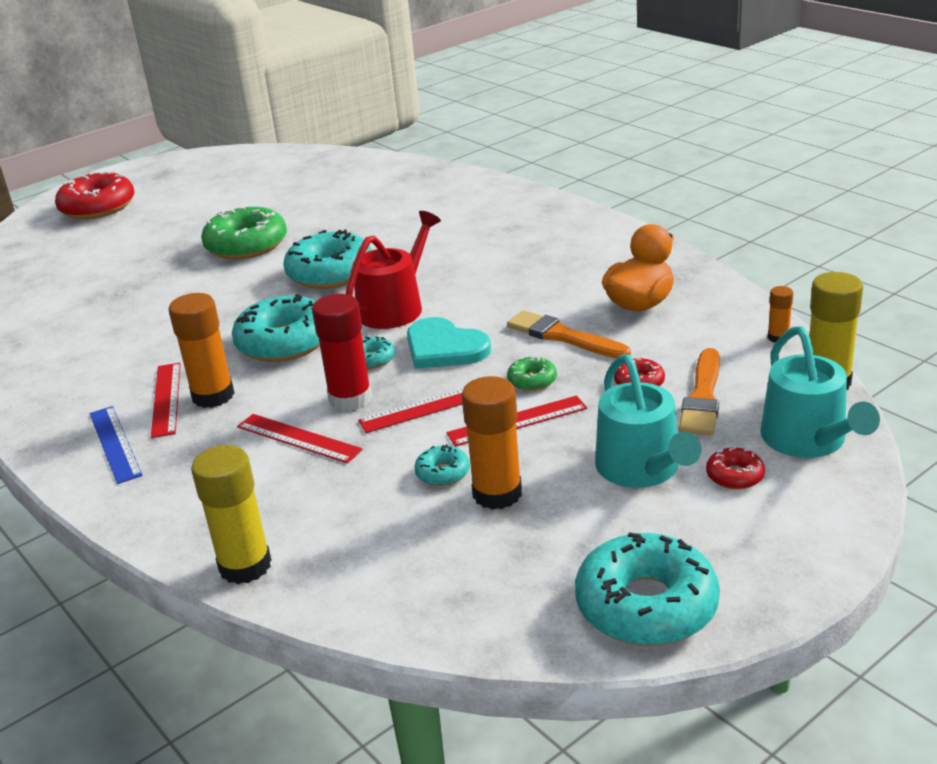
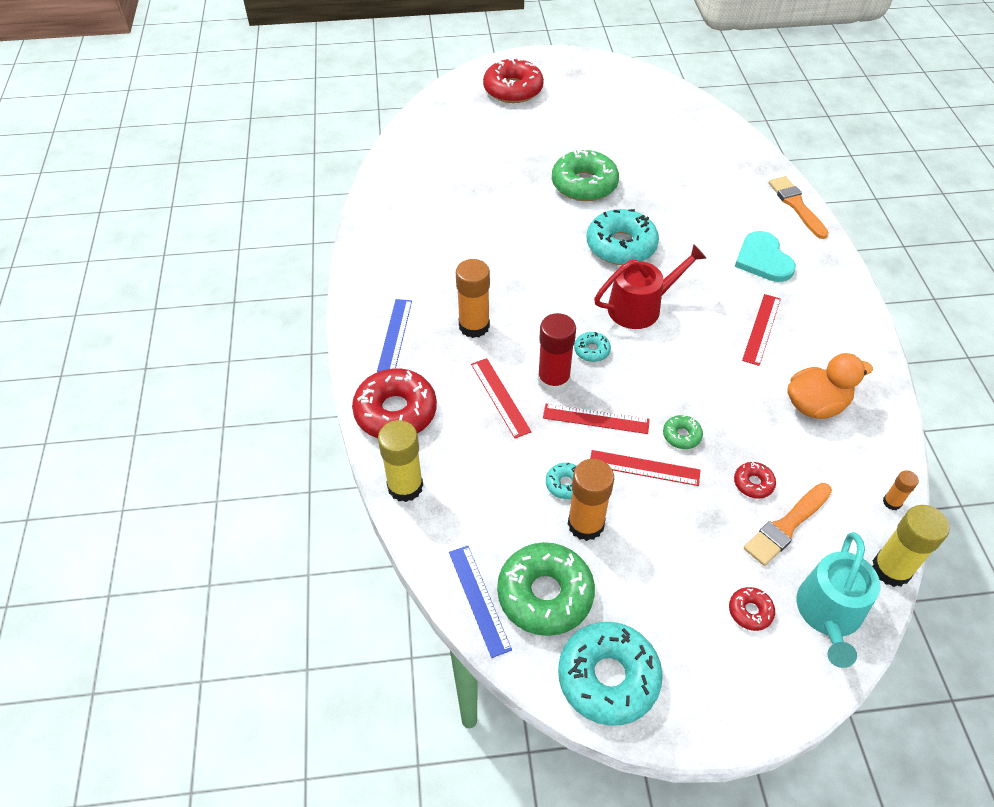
camera: 30 degrees right, 20 degrees up
(166, 399) = (446, 312): red ruler -> red ruler (761, 329)
(174, 507) = (395, 412): none -> red donut
(284, 342) = (547, 300): turquoise donut -> none
(432, 618) = (479, 599): none -> blue ruler
(444, 348) = (645, 368): turquoise heart -> turquoise heart (763, 259)
(507, 573) = (545, 594): none -> green donut
(563, 336) = (734, 405): orange brush -> orange brush (796, 205)
(642, 469) = (693, 564): turquoise watering can -> none

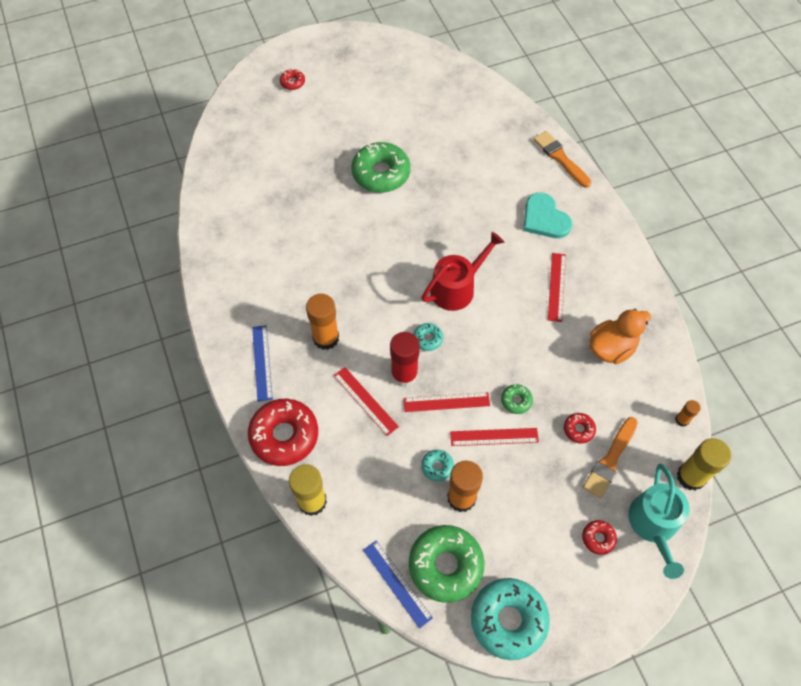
camera: 15 degrees left, 10 degrees up
(513, 90) = (292, 82): red donut -> red donut, size x0.46
(621, 246) = (427, 230): turquoise donut -> none

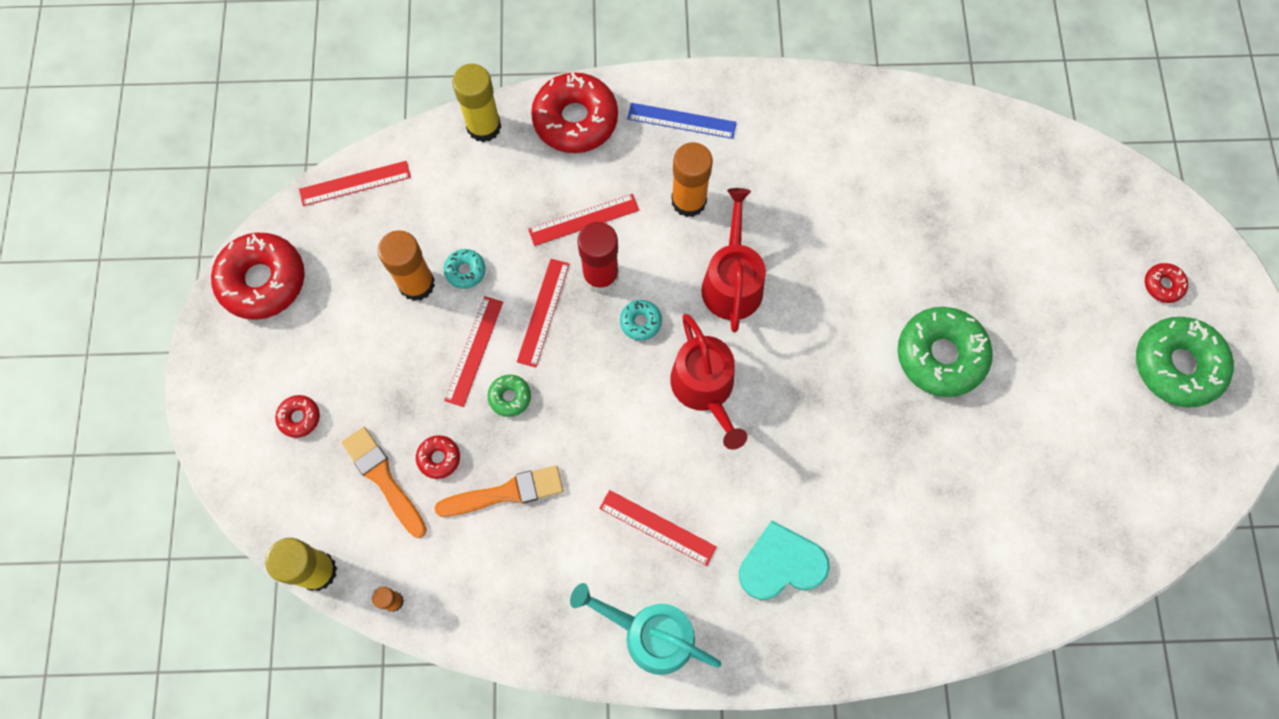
camera: 110 degrees right, 10 degrees up
(376, 294) = (732, 282): none -> red watering can
(397, 583) = (355, 183): blue ruler -> red ruler
(445, 565) = (350, 238): green donut -> green donut (1177, 366)
(508, 620) = (262, 281): turquoise donut -> red donut
(560, 158) = (891, 643): orange brush -> orange brush (506, 492)
(611, 348) = (533, 558): orange duck -> none
(654, 525) = (283, 492): turquoise watering can -> turquoise watering can (651, 634)

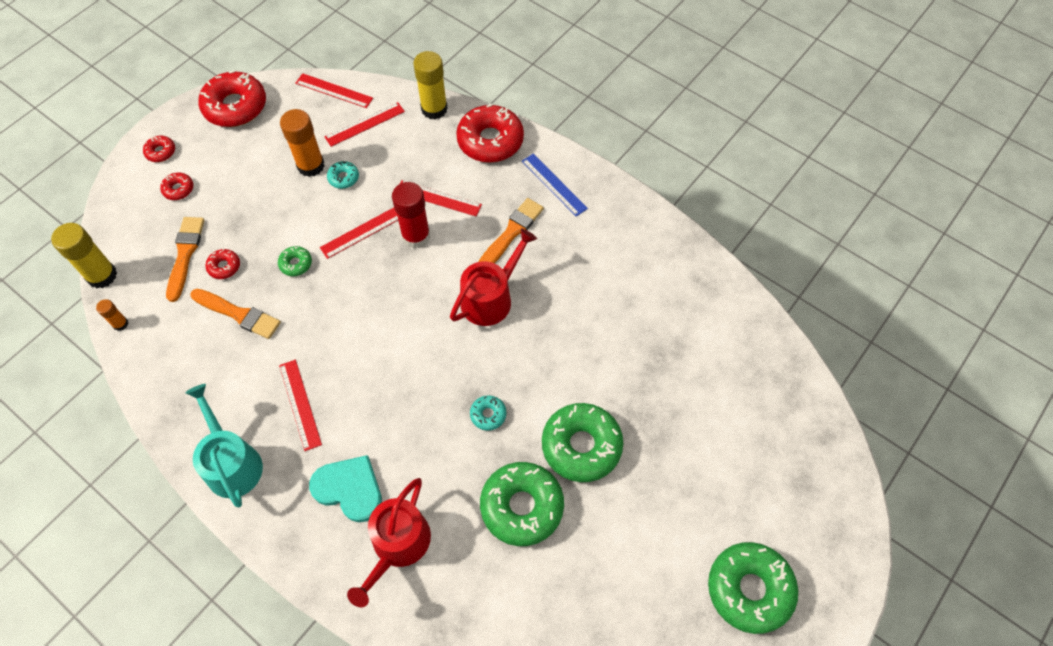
camera: 40 degrees right, 10 degrees down
(474, 350) = (303, 224): red ruler -> red ruler (364, 124)
(640, 322) = (412, 279): turquoise donut -> turquoise donut (488, 415)
(688, 201) = (511, 232): orange glue stick -> orange brush
(705, 388) = (411, 347): red watering can -> red watering can (397, 545)
(942, 451) = (522, 506): none -> green donut
(1163, 285) = (792, 526): red donut -> red donut (161, 152)

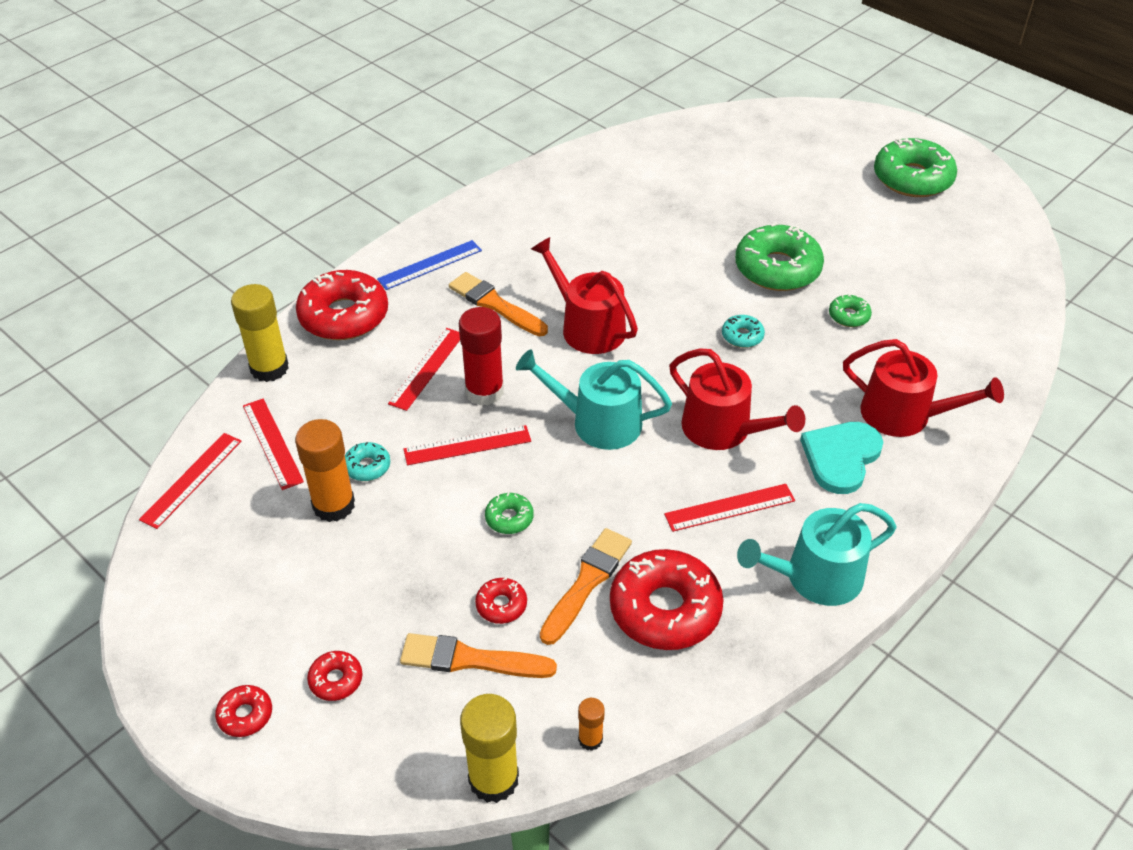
camera: 85 degrees left, 15 degrees down
(235, 106) = (177, 609): red donut -> red donut (665, 609)
(363, 232) = (467, 445): red ruler -> red ruler turned 75 degrees counterclockwise
(379, 400) = (723, 429): none -> red watering can
(386, 312) = (598, 422): none -> turquoise watering can
(522, 506) = (849, 316): green donut -> green donut, size x0.46

